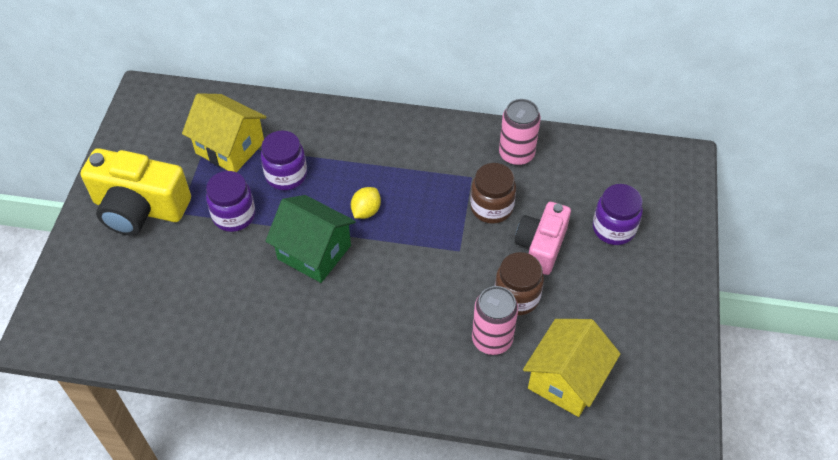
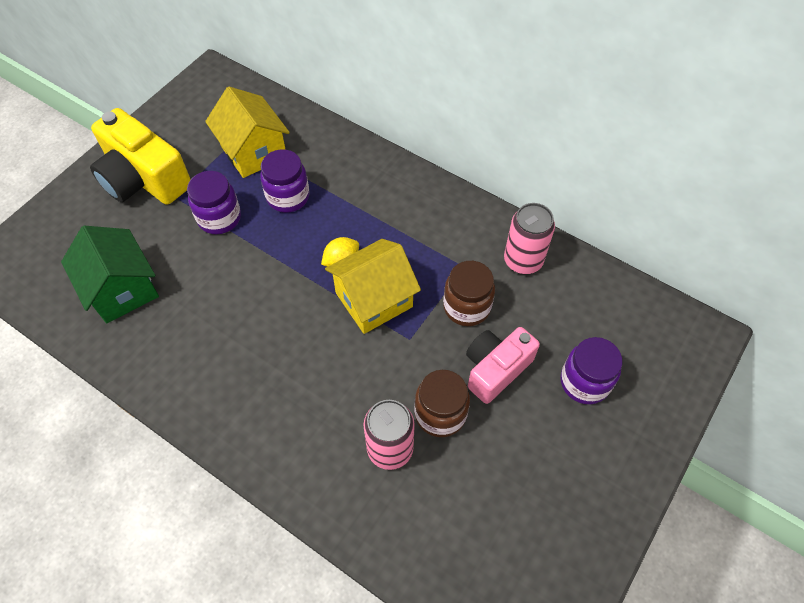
camera: 25 degrees right, 5 degrees up
(314, 252) = (270, 283): green house -> green house (122, 289)
(566, 380) = (443, 530): yellow house -> yellow house (373, 300)

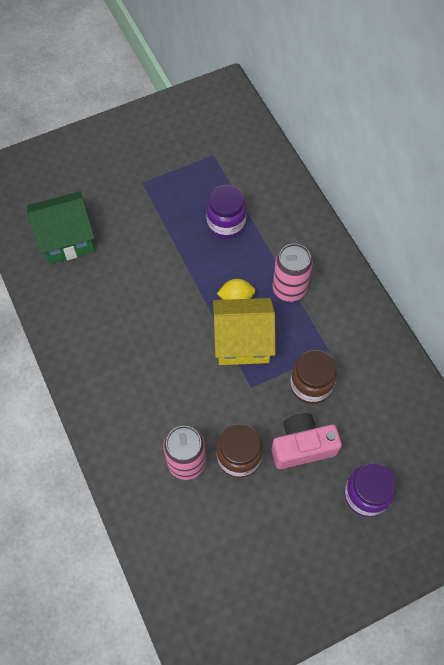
camera: 30 degrees right, 5 degrees up
(122, 289) = (67, 239): green house -> green house turned 75 degrees clockwise
(144, 179) = (127, 156): yellow camera -> none
(219, 218) = (165, 216): purple jar -> none
(254, 151) = (221, 172): yellow house -> none
(523, 260) = (380, 371): pink can -> pink can (289, 288)

